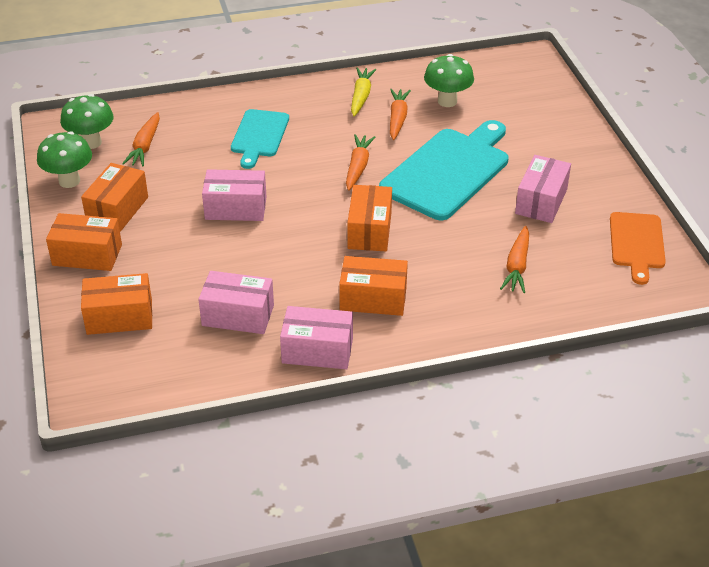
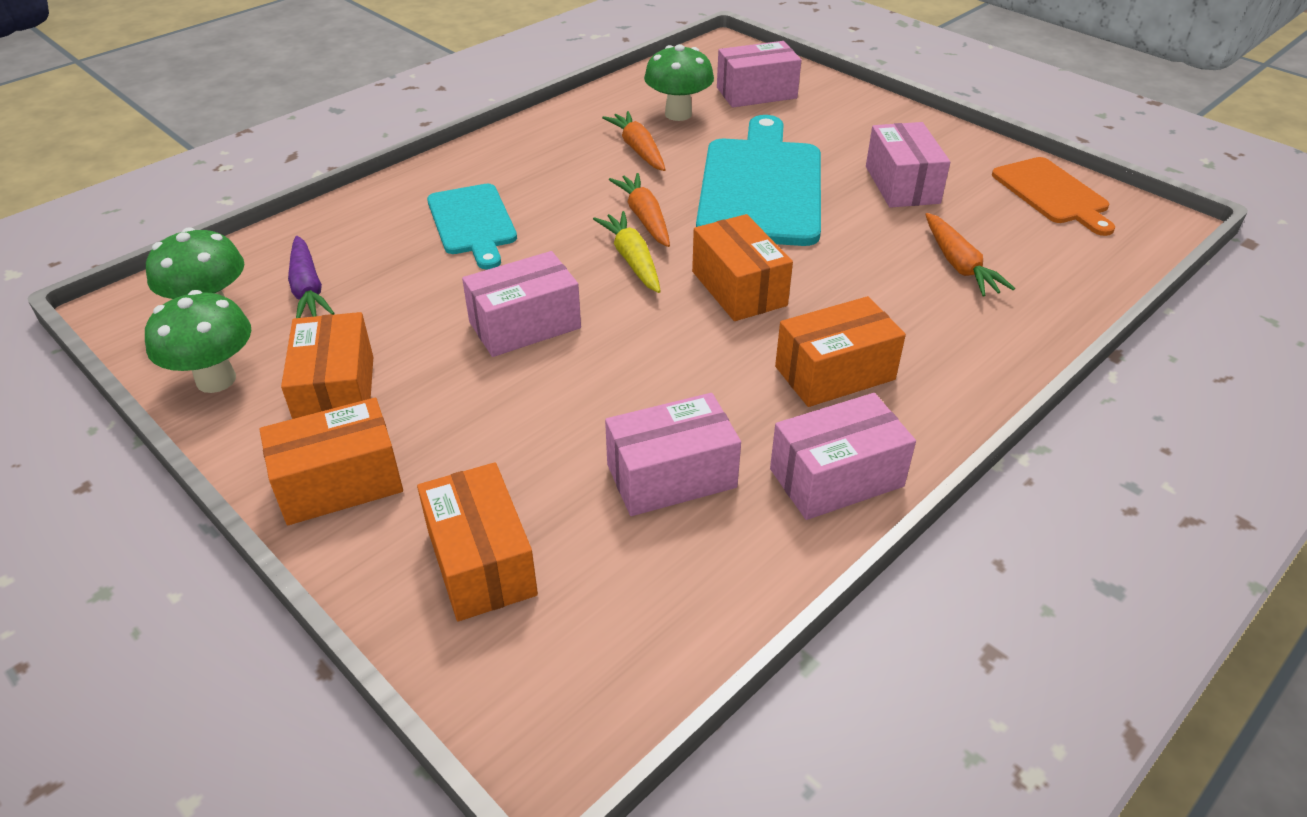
camera: 30 degrees left, 0 degrees up
(119, 317) = (481, 562): orange box -> orange box turned 75 degrees counterclockwise
(145, 146) = (308, 289): orange carrot -> purple carrot
(361, 96) = (567, 139): yellow carrot -> yellow carrot (632, 260)
(515, 102) = (756, 93): none -> pink box

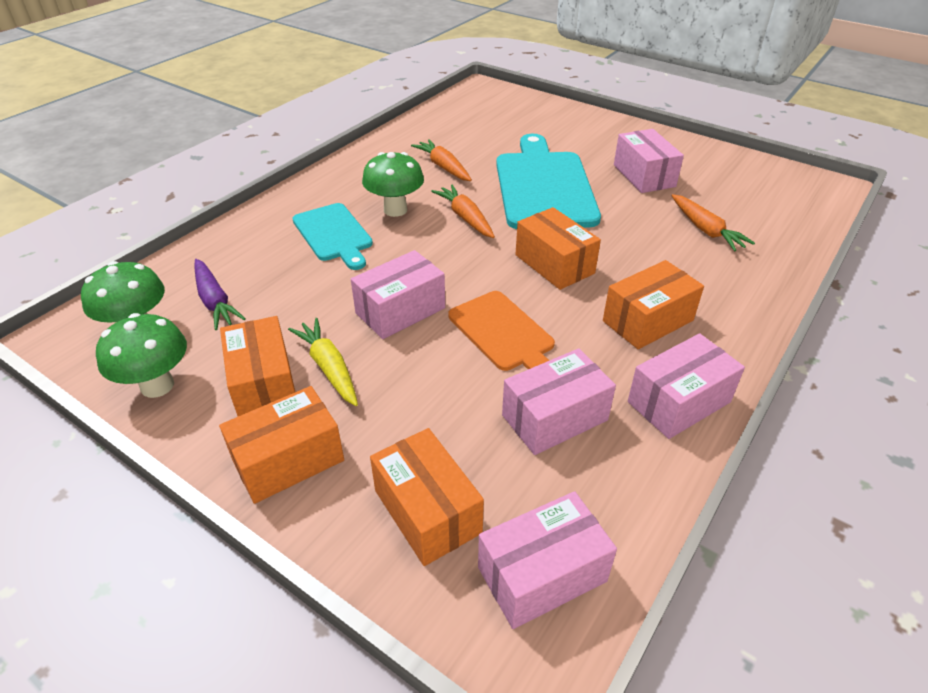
camera: 10 degrees left, 0 degrees up
(632, 260) = (467, 251): yellow carrot -> yellow carrot (329, 368)
(678, 114) = (464, 138): green mushroom -> green mushroom (395, 210)
(756, 93) = (516, 118): pink box -> pink box (542, 574)
(1052, 194) = (749, 172): orange cutting board -> orange cutting board (503, 333)

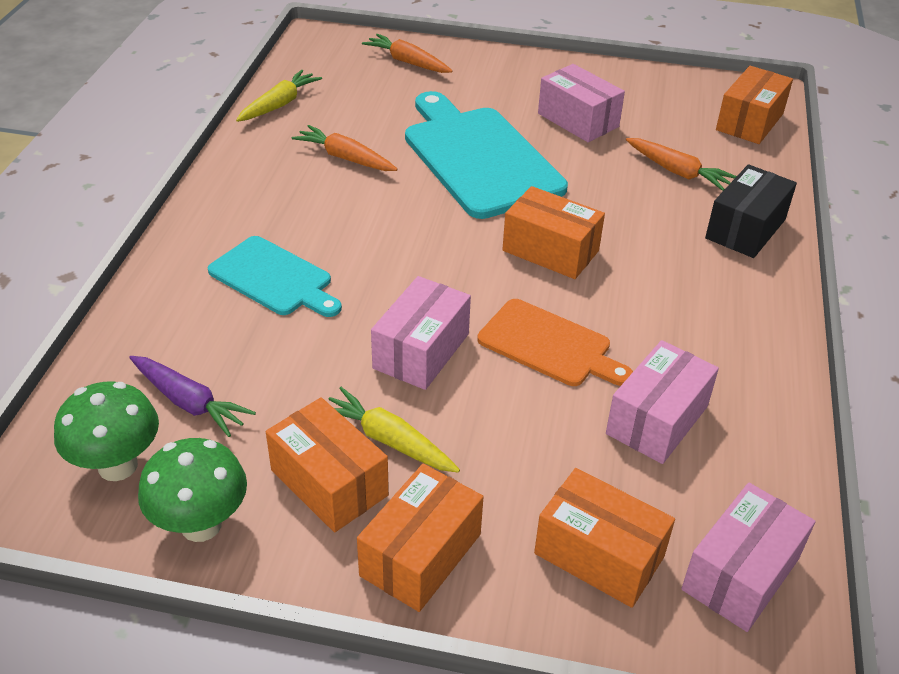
camera: 25 degrees left, 0 degrees up
(395, 210) = (326, 228): green mushroom -> none
(423, 124) = (279, 104): none -> yellow carrot
(465, 218) = (417, 218): orange carrot -> orange carrot (407, 62)
(647, 321) = (681, 290): orange box -> orange box (749, 122)
(678, 402) = (759, 367): pink box -> none
(740, 287) = (745, 229): none -> black box

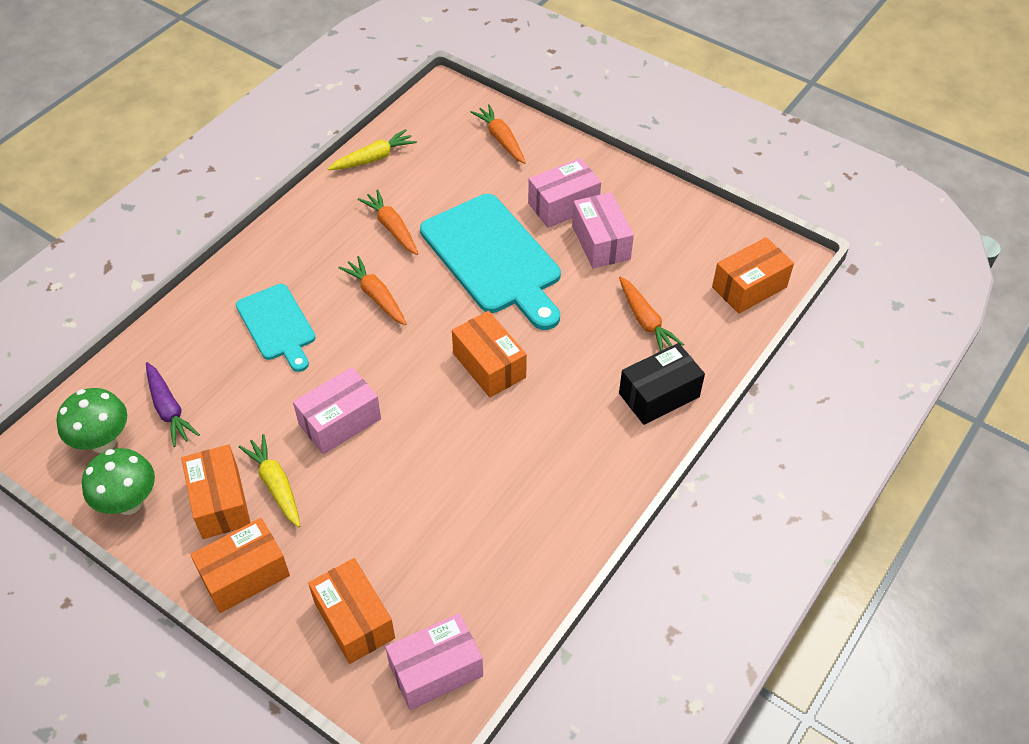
camera: 25 degrees right, 10 degrees up
(374, 222) = (376, 296): none -> orange carrot
(479, 158) = (493, 258): turquoise cutting board -> turquoise cutting board turned 150 degrees clockwise
(549, 345) = (431, 448): orange cutting board -> none
(657, 420) = (465, 536): pink box -> pink box (563, 205)

